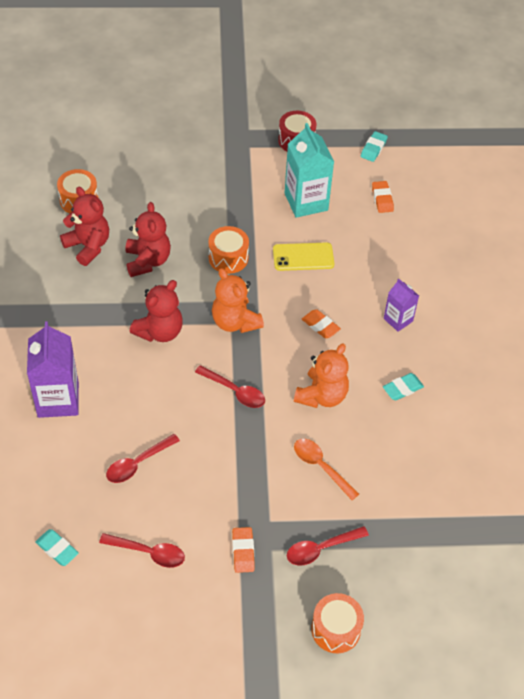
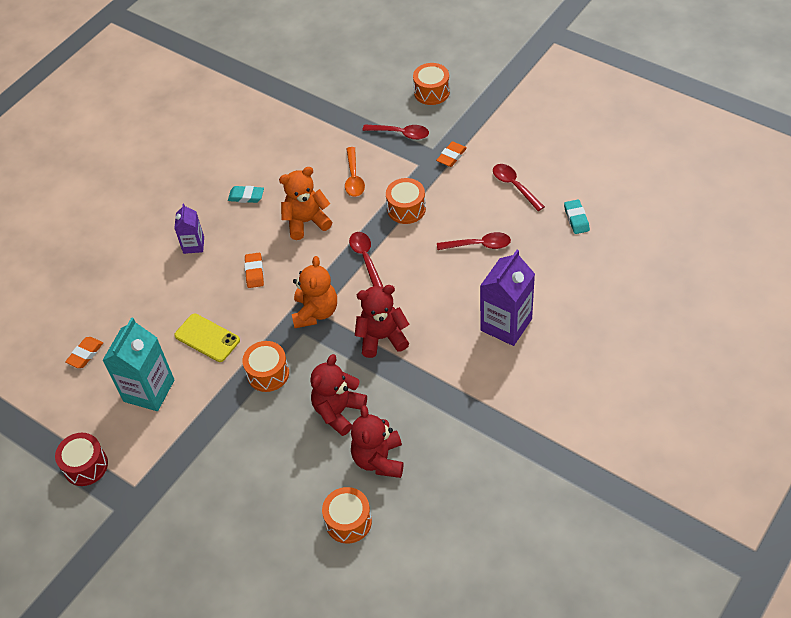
camera: 135 degrees left, 0 degrees up
(239, 462) = (406, 209): none -> orange drum
(373, 149) = (31, 412): turquoise eraser -> none

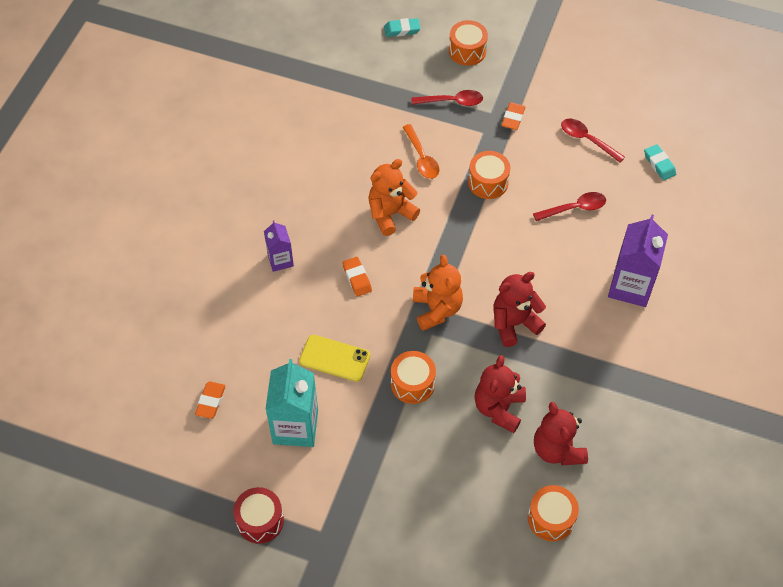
camera: 20 degrees left, 5 degrees up
(246, 196) = (316, 197): turquoise eraser -> turquoise eraser (402, 30)
(365, 258) = (466, 242): red spoon -> none

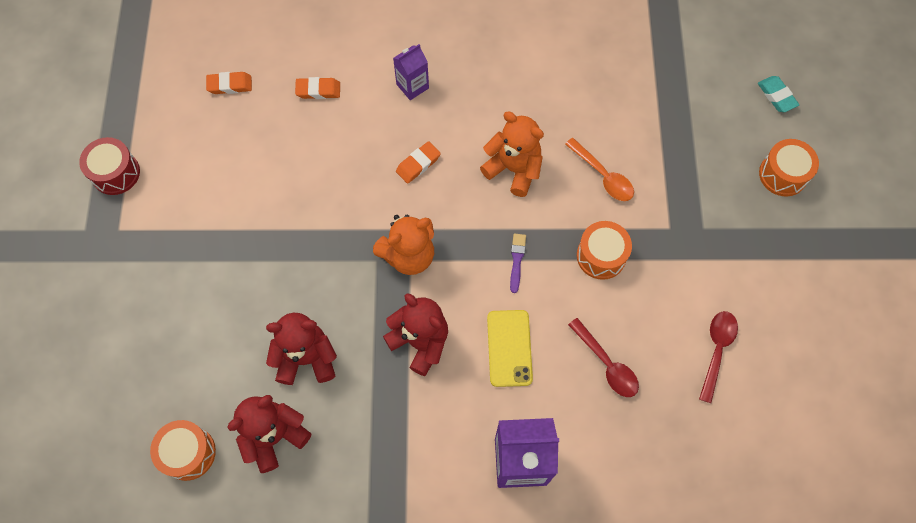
camera: 70 degrees right, 10 degrees up
(295, 427) = (224, 168): turquoise carton -> none
(334, 358) = (314, 176): yellow phone -> yellow phone (509, 348)
(412, 383) = (308, 260): orange drum -> none
(422, 158) = (603, 176): orange spoon -> orange spoon turned 90 degrees counterclockwise
(452, 101) = (699, 182): red spoon -> none
(470, 237) = (517, 260): none -> purple brush
(513, 118) = (707, 255): orange eraser -> orange eraser (318, 90)
(659, 164) = (720, 450): turquoise eraser -> none

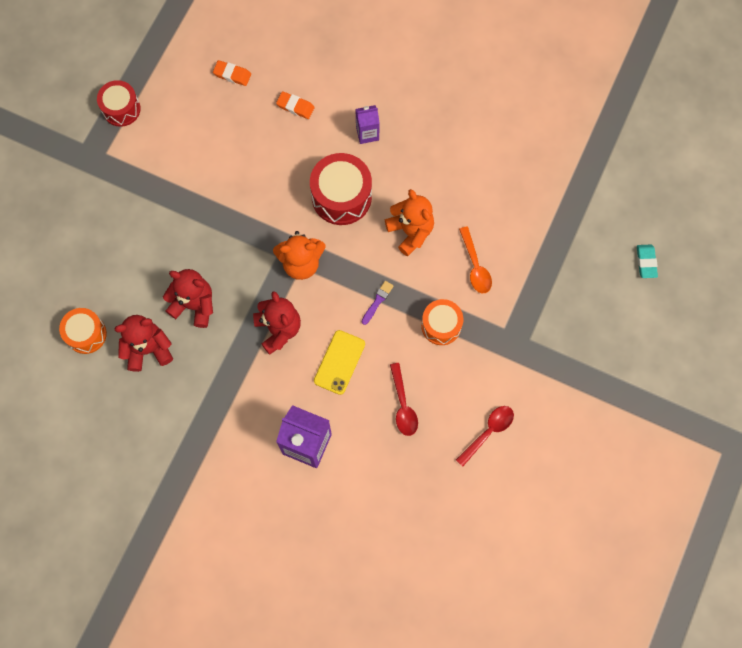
camera: 25 degrees right, 5 degrees up
(418, 164) = (341, 197): orange eraser -> red drum
(783, 174) = (614, 325): orange drum -> none

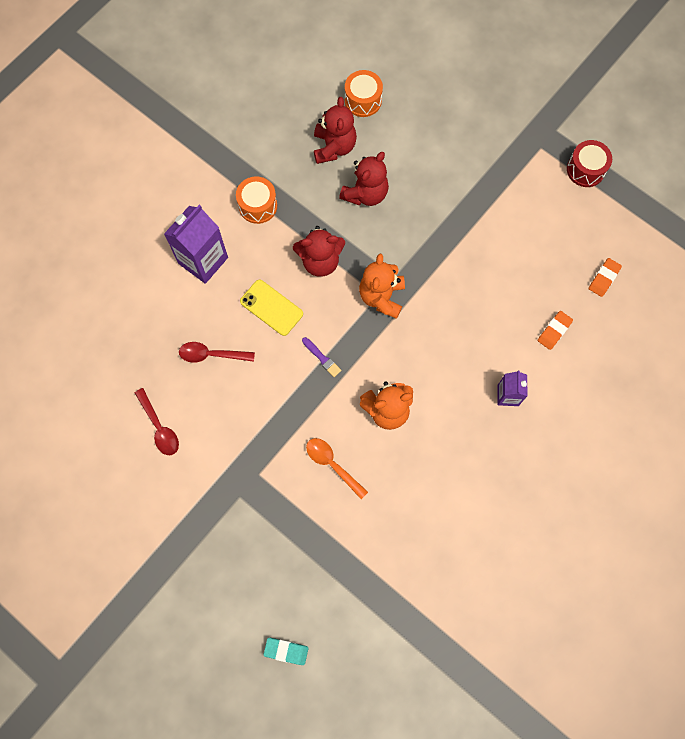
camera: 105 degrees right, 0 degrees up
(341, 197) = (442, 352): red drum -> none
(441, 325) = (279, 412): orange drum -> orange drum (258, 206)
(475, 266) = (332, 464): orange spoon -> orange spoon turned 45 degrees clockwise

